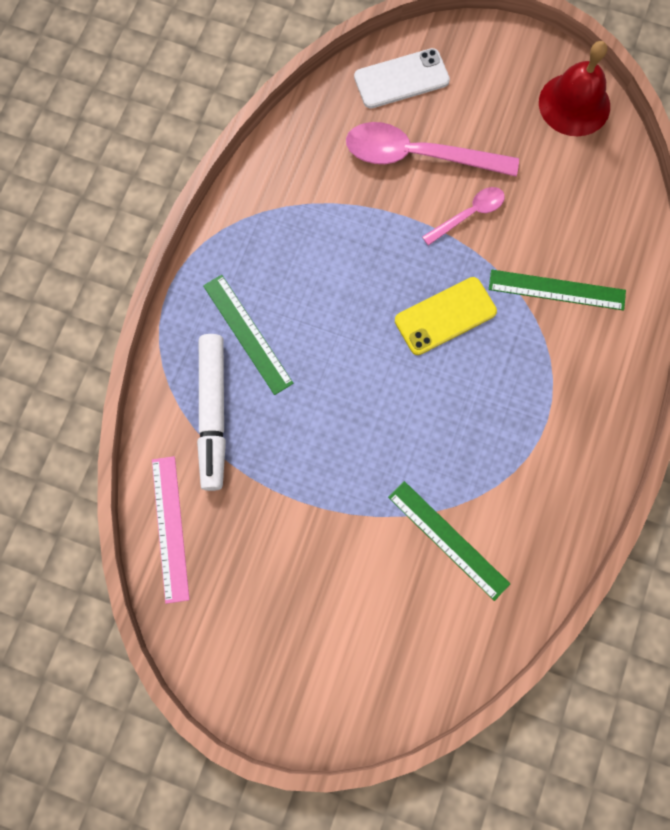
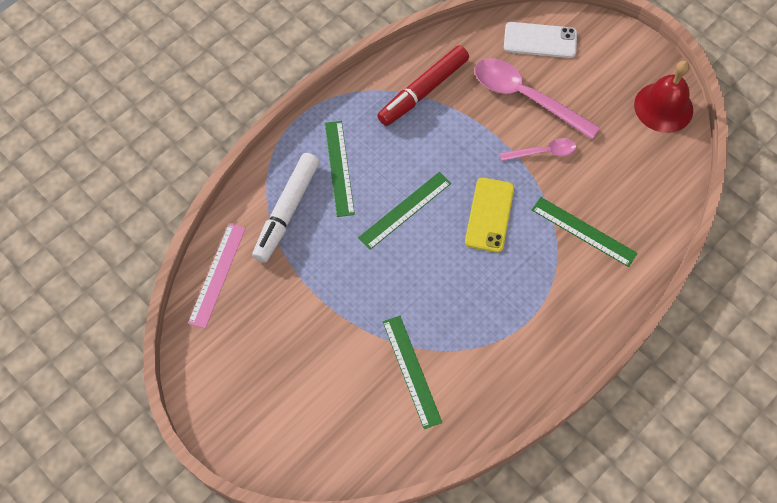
camera: 25 degrees right, 10 degrees down
(298, 197) = (423, 91): none -> red marker
(348, 352) = (405, 210): none -> green ruler
(445, 316) = (489, 215): yellow phone -> yellow phone turned 75 degrees counterclockwise

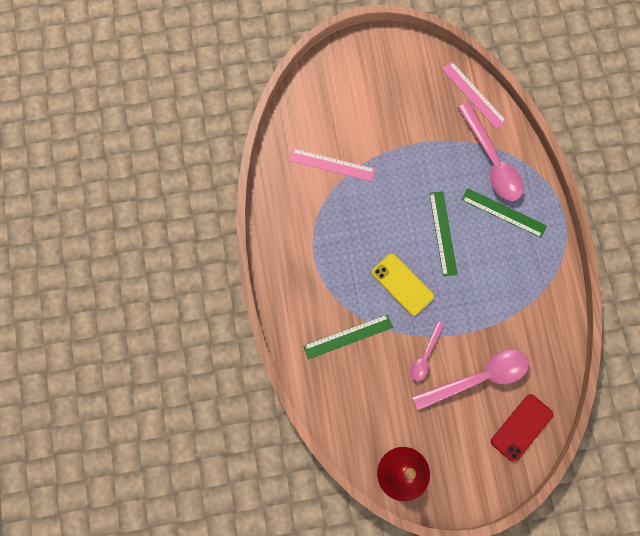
camera: 125 degrees right, 10 degrees up
(287, 211) = (492, 160): white marker -> pink spoon
(412, 371) = (331, 165): green ruler -> pink ruler
(423, 91) = (531, 309): red marker -> none
(540, 40) = (521, 427): white phone -> red phone

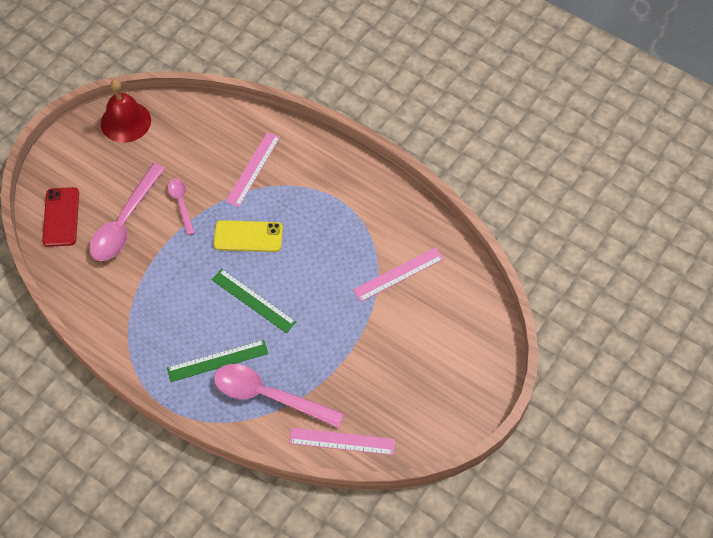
camera: 135 degrees right, 15 degrees down
(348, 337) = (253, 169): green ruler -> pink ruler

